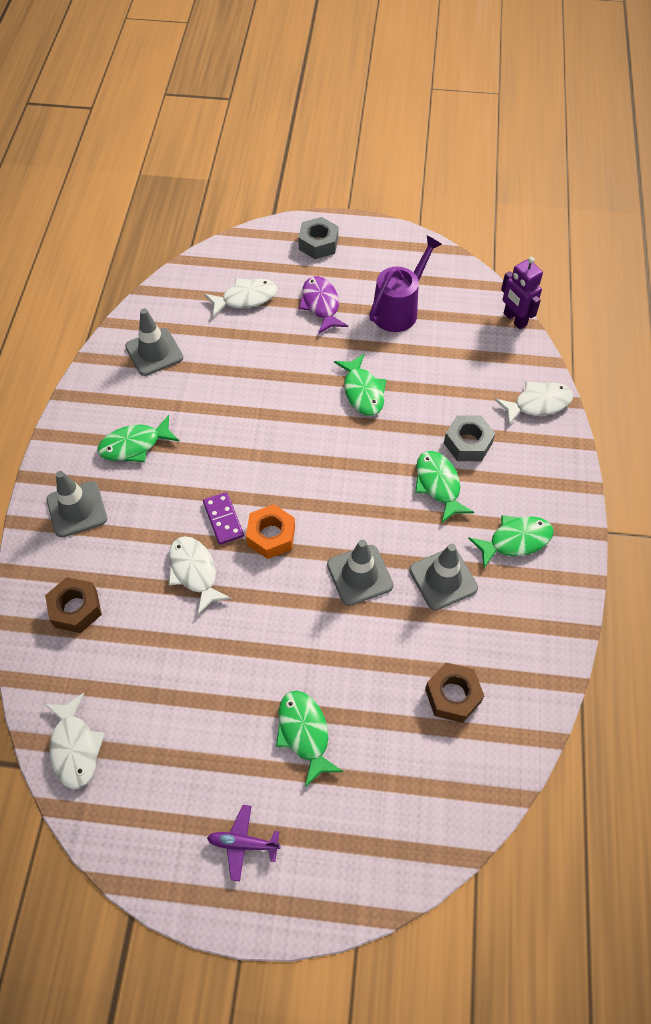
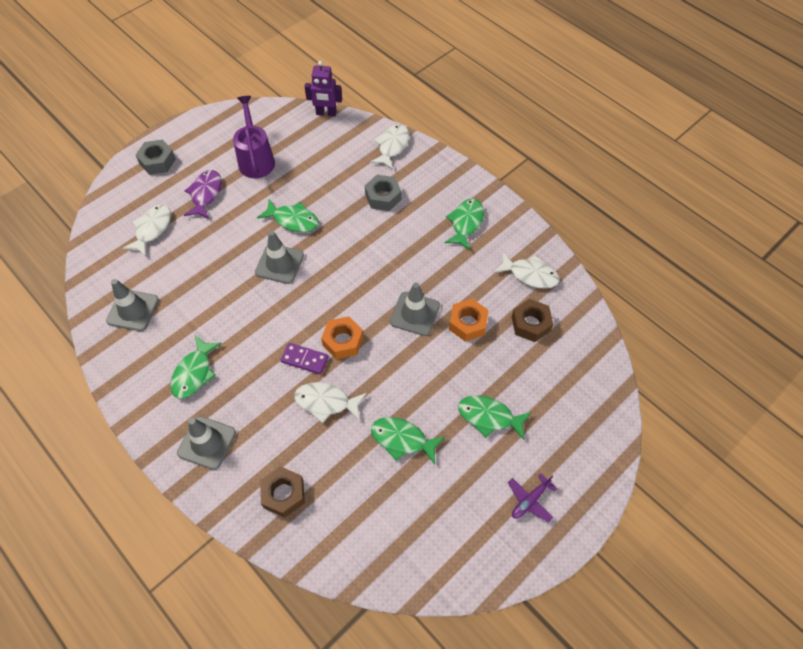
camera: 50 degrees left, 0 degrees up
(75, 747) = (384, 561): white fish -> white fish (530, 274)
(321, 305) = (206, 194): purple fish -> purple fish turned 75 degrees clockwise
(395, 633) = (468, 323): none -> orange nut
(438, 485) = (395, 231): green fish -> green fish (402, 439)
(443, 579) = (456, 274): grey traffic cone -> grey traffic cone (279, 264)

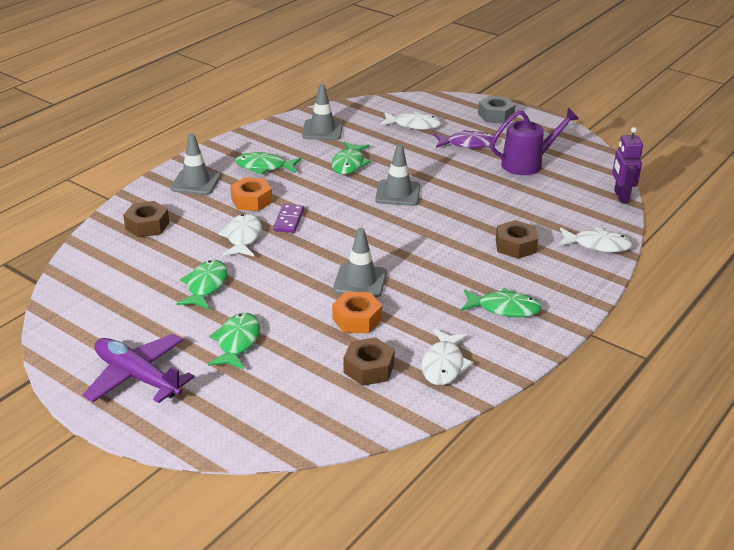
camera: 80 degrees right, 25 degrees down
(293, 220) = (456, 194): green fish -> green fish (349, 164)
(343, 341) = (314, 239): orange nut -> orange nut (251, 200)
(383, 197) = (515, 246): grey nut -> brown nut
(530, 500) = (137, 377): purple plane -> purple plane, size x1.91

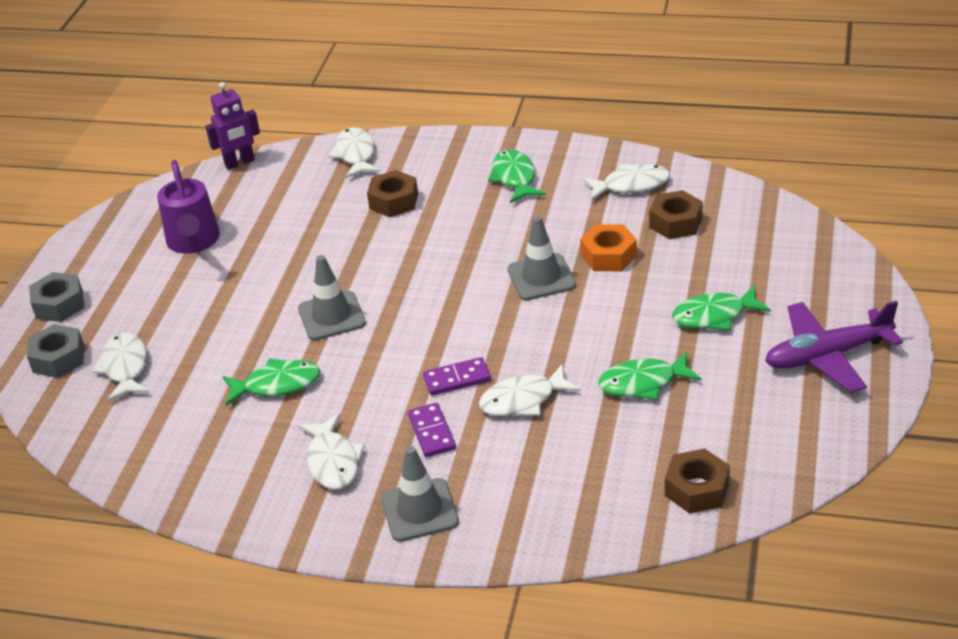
camera: 110 degrees left, 5 degrees up
(137, 377) = (827, 356): purple plane -> purple plane turned 60 degrees clockwise
(147, 225) = (561, 500): brown nut -> brown nut (697, 489)
(251, 200) = (432, 432): orange nut -> purple domino
(264, 167) = (333, 461): green fish -> white fish
(322, 130) = (185, 450): grey traffic cone -> none
(442, 109) = (58, 358): none -> grey nut
(467, 144) = (162, 302): purple fish -> none
(527, 164) = (194, 242): purple watering can -> purple watering can turned 150 degrees counterclockwise

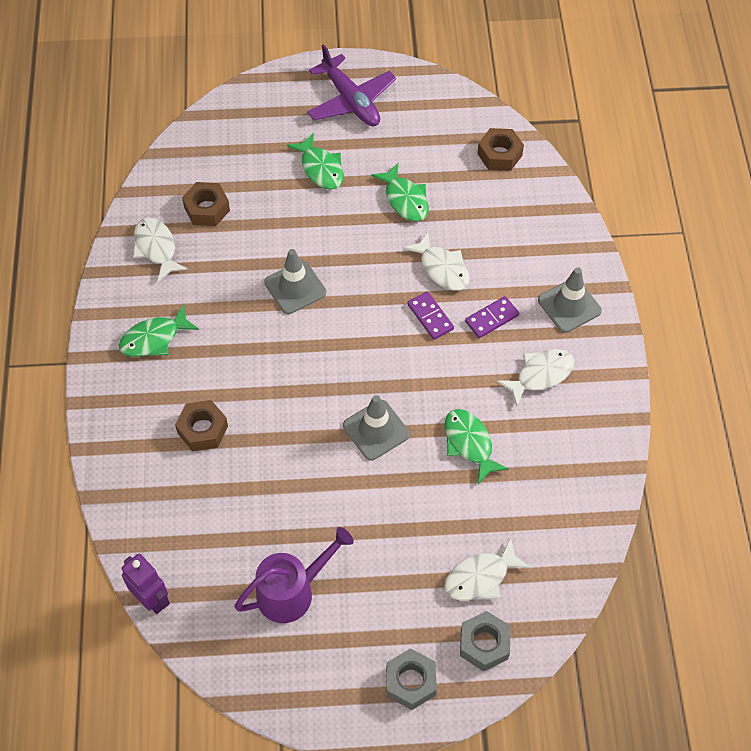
camera: 110 degrees left, 20 degrees up
(355, 154) = (127, 488): white fish -> none
(608, 256) = (258, 247): orange nut -> none

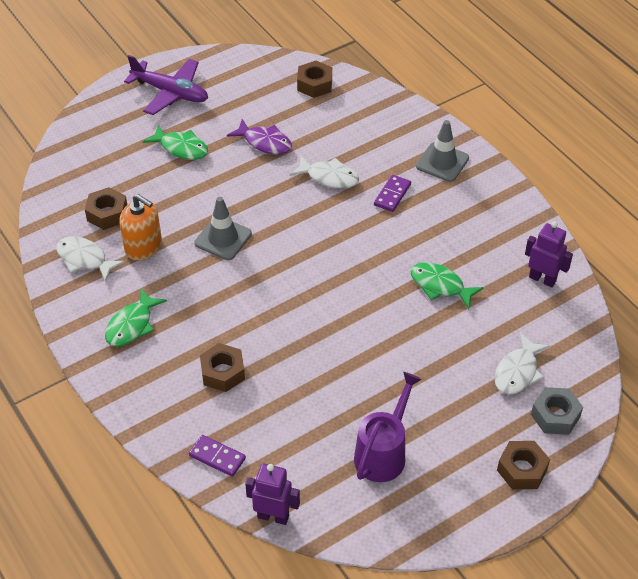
camera: 30 degrees left, 10 degrees down
(217, 260) = (143, 247): none -> orange soap dispenser
(376, 430) = (362, 309): grey traffic cone -> none
(405, 199) = (265, 142): green fish -> purple fish
(410, 682) = (522, 470): grey nut -> brown nut
(430, 317) = (345, 213): purple domino -> purple domino (217, 457)
(540, 375) = (457, 216): white fish -> none
(579, 489) = (542, 279): none -> purple robot

